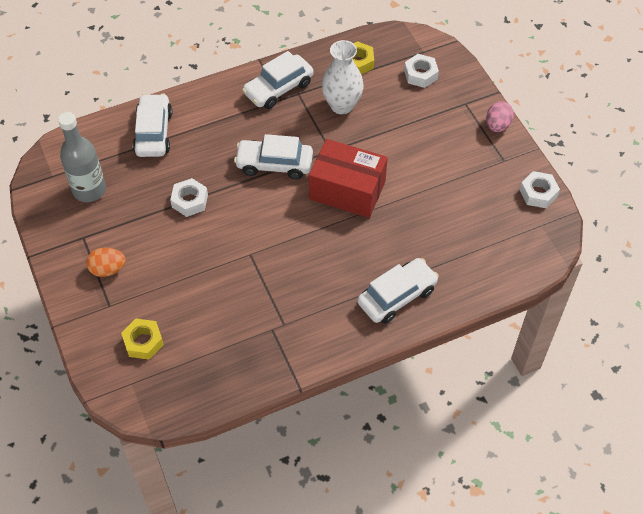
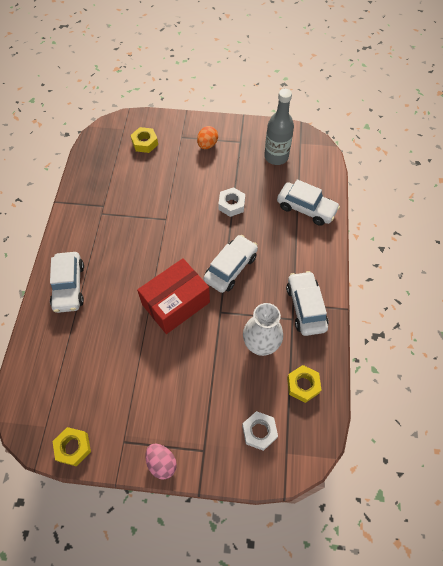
camera: 120 degrees right, 5 degrees up
(538, 193) = (73, 447): white nut -> yellow nut

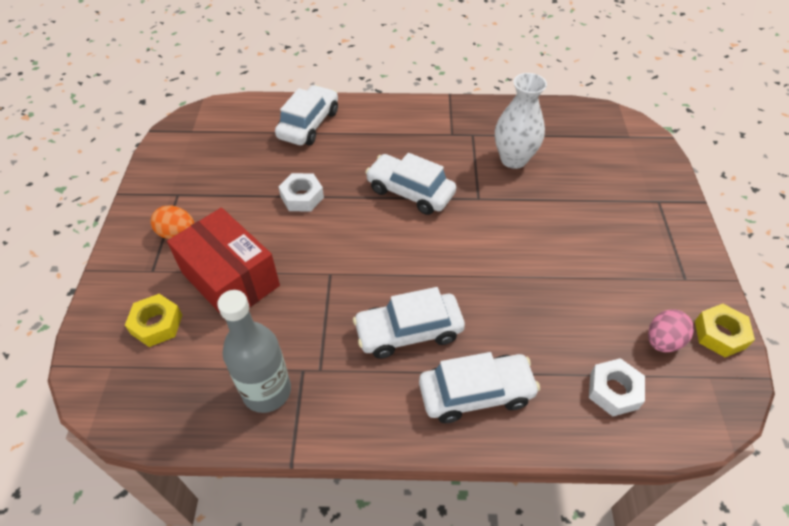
camera: 95 degrees left, 10 degrees down
(162, 463) = (691, 237): pink egg -> pink egg (662, 341)
(176, 303) = (476, 245): red box -> red box (230, 279)
(259, 432) = (617, 157): white nut -> white nut (613, 391)
(276, 157) = (215, 154): grey bottle -> grey bottle (267, 391)
(303, 385) = (551, 125): yellow nut -> none
(305, 307) = (454, 124): white car -> white car (408, 332)

